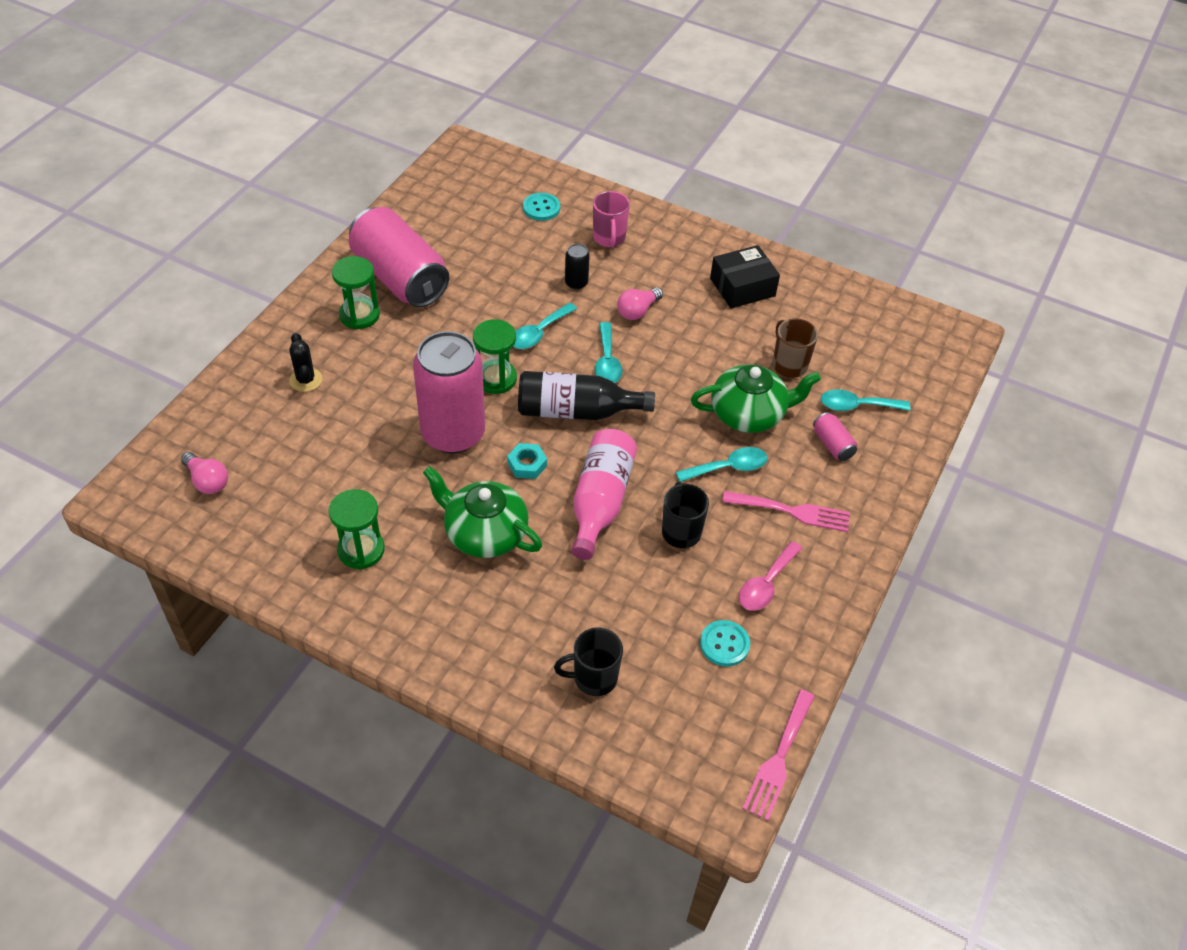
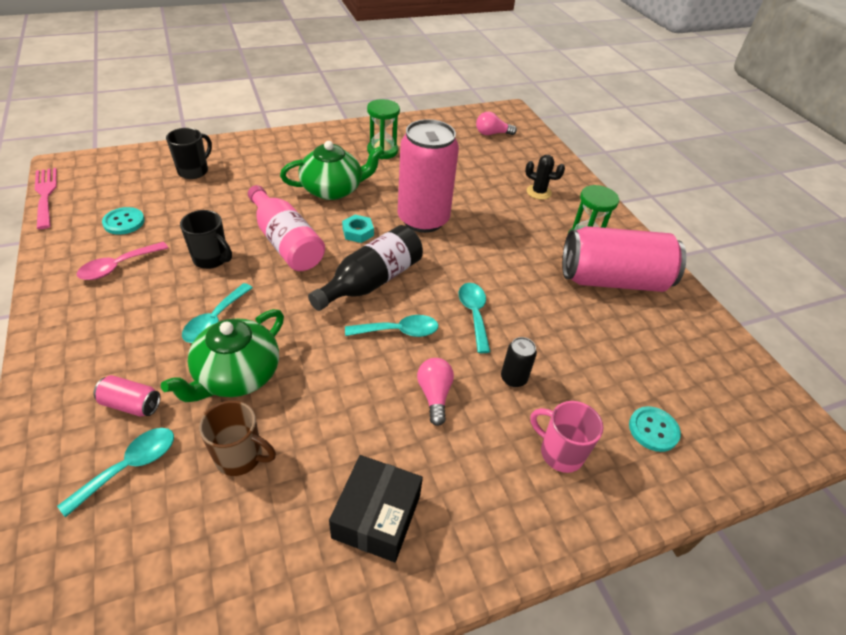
camera: 130 degrees right, 5 degrees down
(496, 379) = (450, 264): green hourglass -> none
(607, 361) = (399, 331): turquoise spoon -> turquoise spoon turned 135 degrees clockwise
(766, 584) = (118, 266): pink spoon -> pink spoon turned 120 degrees counterclockwise
(792, 511) = (132, 323): pink fork -> none

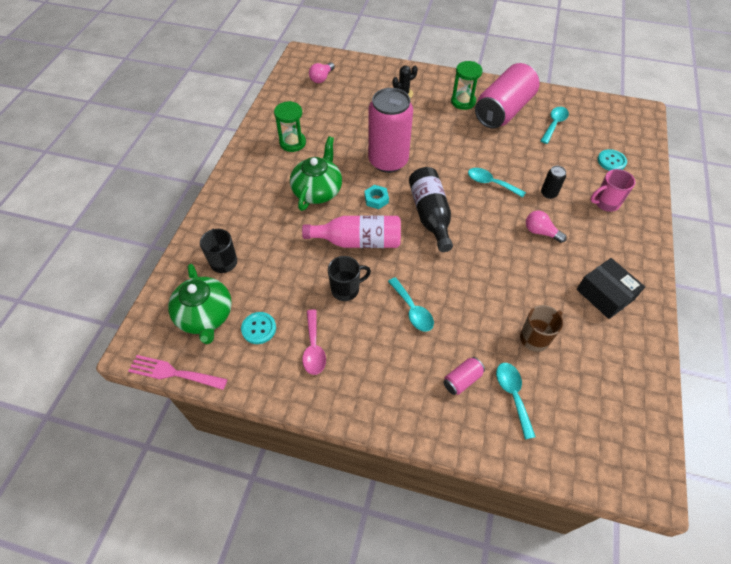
camera: 50 degrees left, 10 degrees up
(236, 375) = (470, 317): green teapot -> green teapot (205, 316)
(399, 331) = (482, 223): turquoise spoon -> turquoise spoon (554, 124)

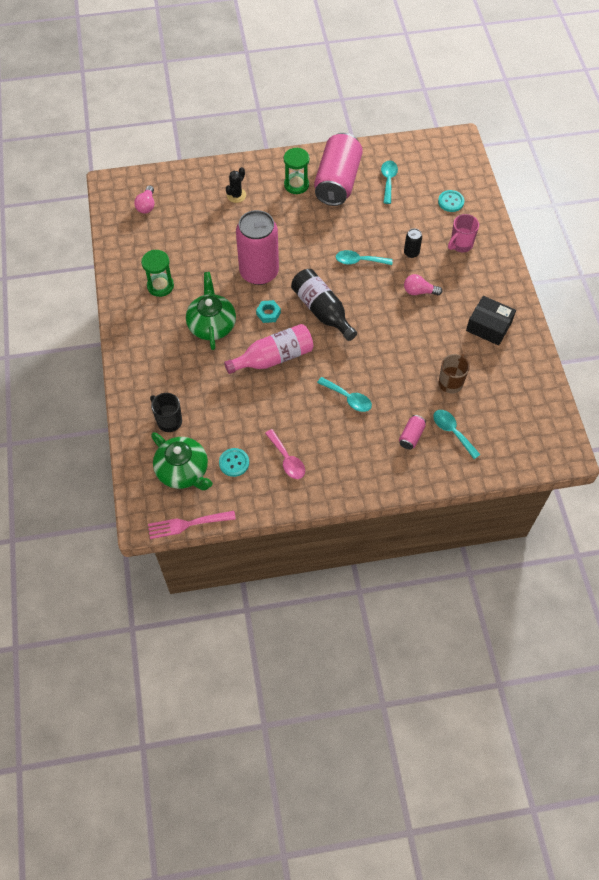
camera: 25 degrees left, 5 degrees up
(346, 289) = (286, 403): black mug -> none

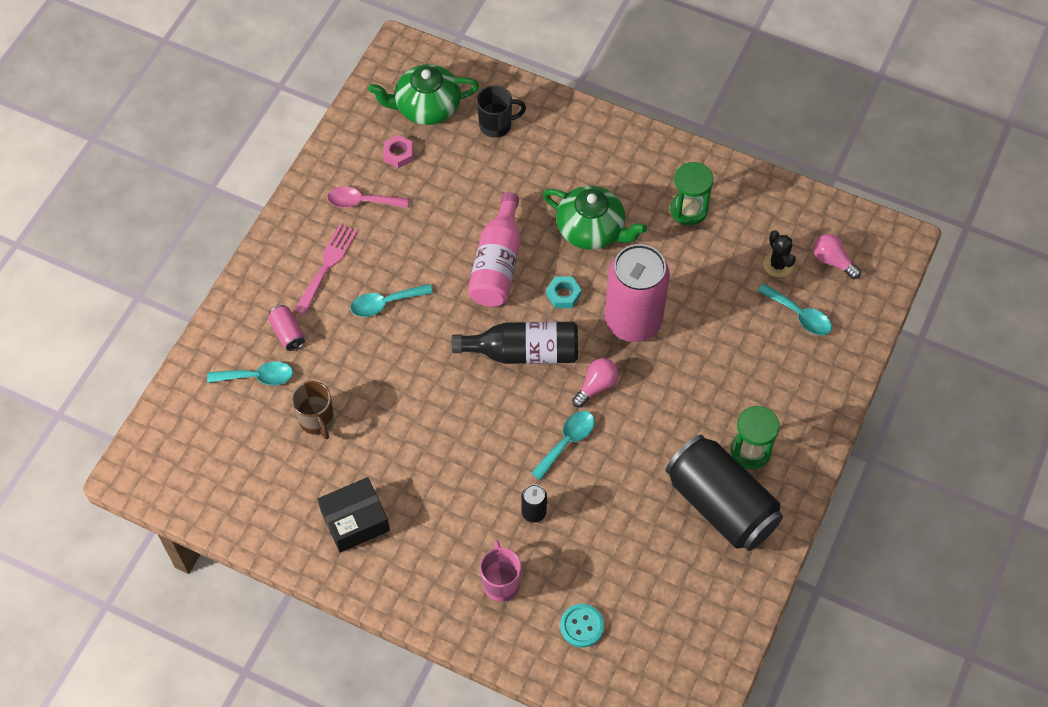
camera: 125 degrees right, 0 degrees up
(187, 524) = (365, 81): pink fork -> pink fork (327, 265)
(234, 463) = (398, 154): turquoise button -> pink nut
(236, 195) = (781, 369): black cactus -> black cactus (778, 264)
(337, 182) = (721, 505): pink can -> black can
(388, 180) = (678, 571): turquoise spoon -> turquoise spoon (799, 315)
(419, 291) = (467, 478): pink light bulb -> pink light bulb (596, 386)

